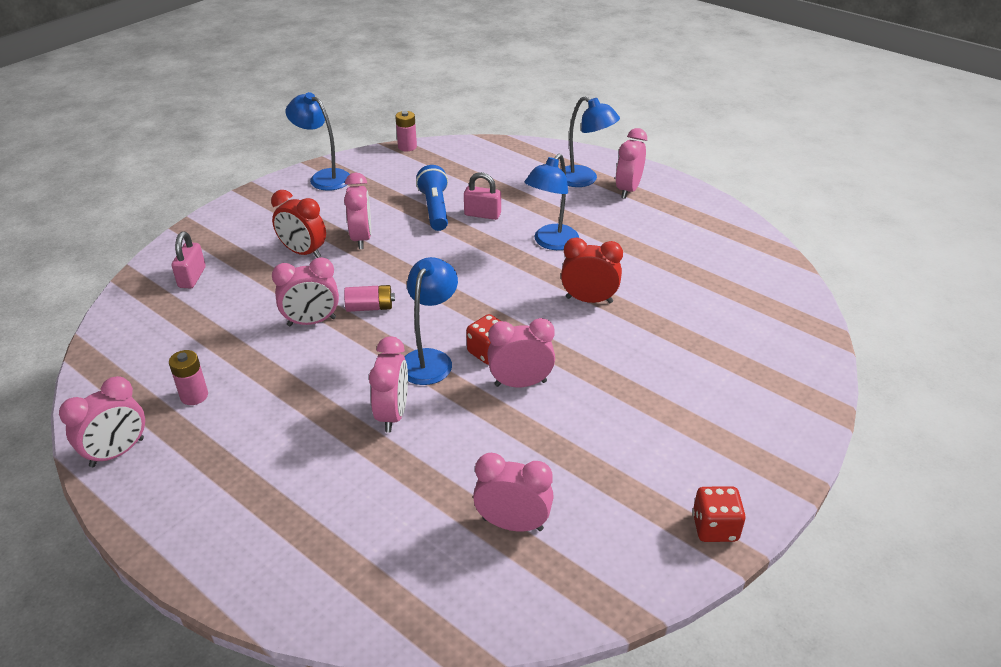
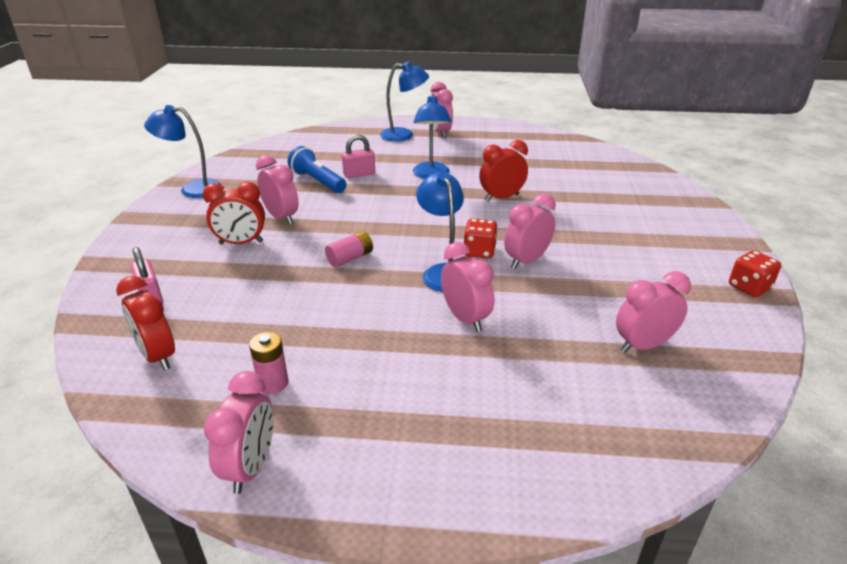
camera: 35 degrees left, 5 degrees down
(148, 333) = (158, 356): none -> red clock
(311, 322) = (313, 286): pink clock -> none
(407, 147) = (242, 151): pink battery -> none

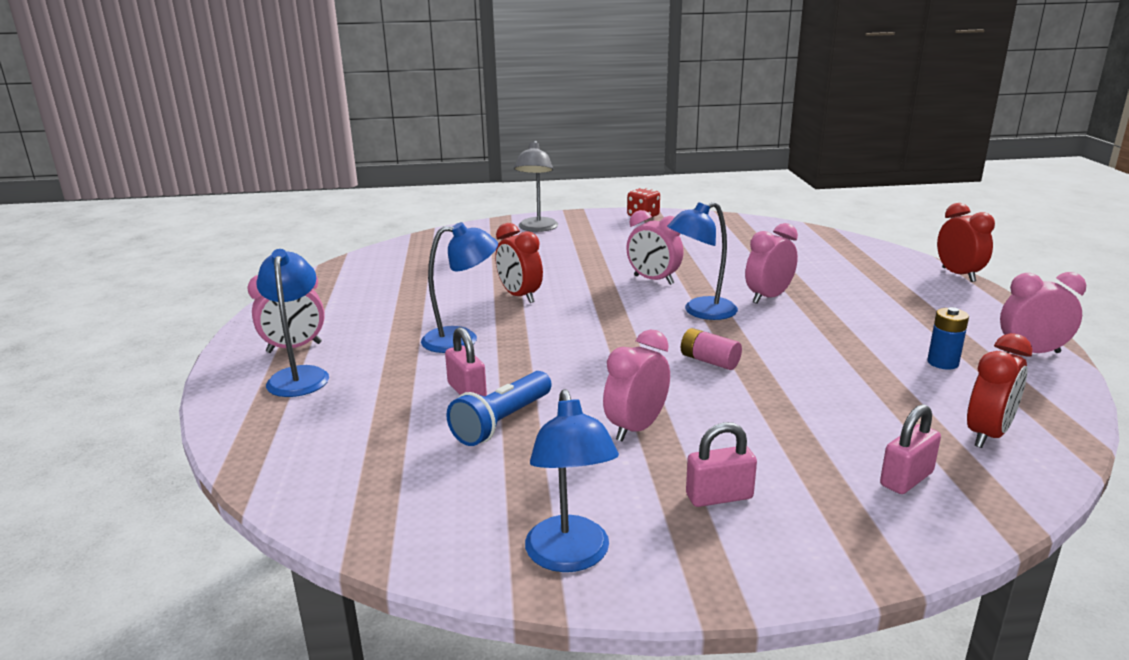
camera: 100 degrees left, 10 degrees down
(197, 231) = (719, 497): none -> pink padlock
(241, 243) = (726, 444): red clock -> red clock (958, 275)
(273, 383) = (942, 363): pink battery -> blue battery
(479, 251) = (649, 299): red dice -> none
(643, 345) = (746, 244): pink clock -> none
(683, 217) = (537, 228): none -> grey lamp

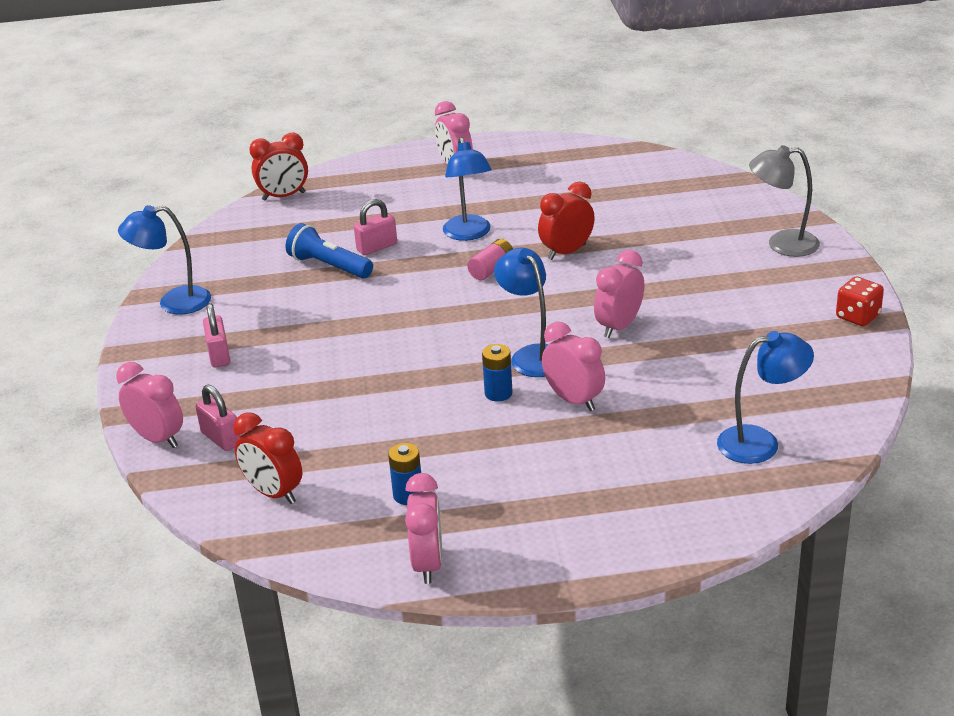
camera: 90 degrees right, 10 degrees up
(299, 376) = (408, 178): blue lamp -> blue lamp (760, 442)
(636, 428) = (311, 322): pink clock -> pink clock (157, 438)
(709, 361) = (420, 357): pink battery -> pink battery (491, 269)
(766, 325) = (498, 393): none -> blue battery
(958, 275) = (665, 562): red clock -> red clock (283, 196)

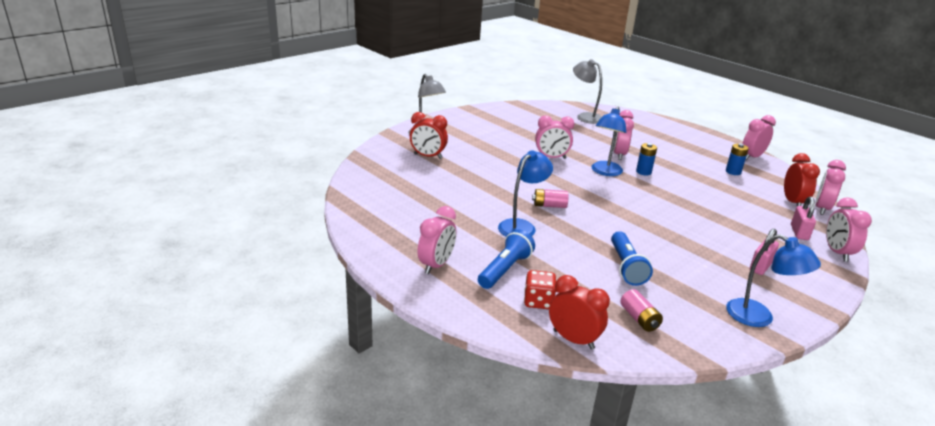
camera: 130 degrees left, 5 degrees down
(228, 512) = (822, 208): none -> pink clock
(261, 237) = (639, 319): none -> pink battery
(377, 247) = (580, 256): pink padlock -> none
(407, 198) = (505, 270): none -> blue flashlight
(567, 252) = (502, 188): red clock -> red clock (428, 156)
(760, 442) = (585, 117): blue lamp -> grey lamp
(857, 316) = (472, 113): red dice -> red dice (538, 301)

